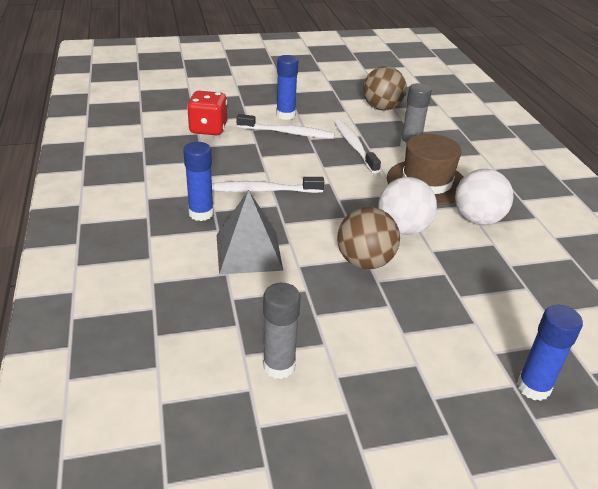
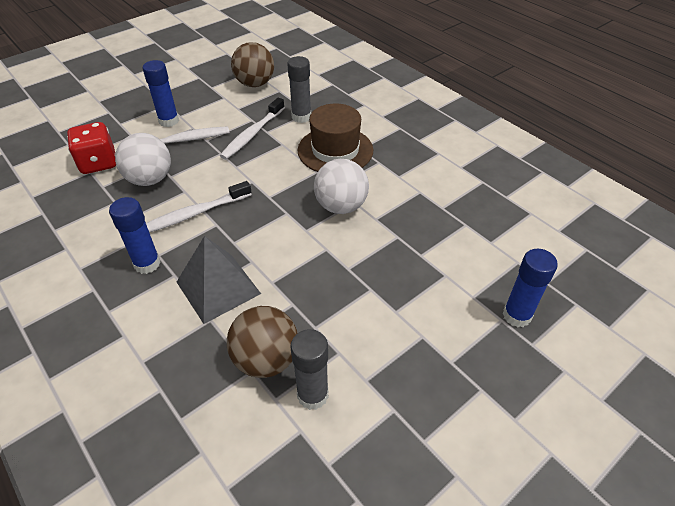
camera: 25 degrees left, 10 degrees up
(354, 146) = (252, 134): white toothbrush -> white toothbrush turned 105 degrees counterclockwise
(365, 262) = (327, 253): brown ball -> brown ball (266, 359)
(477, 219) = (395, 173): white ball -> white ball (150, 179)

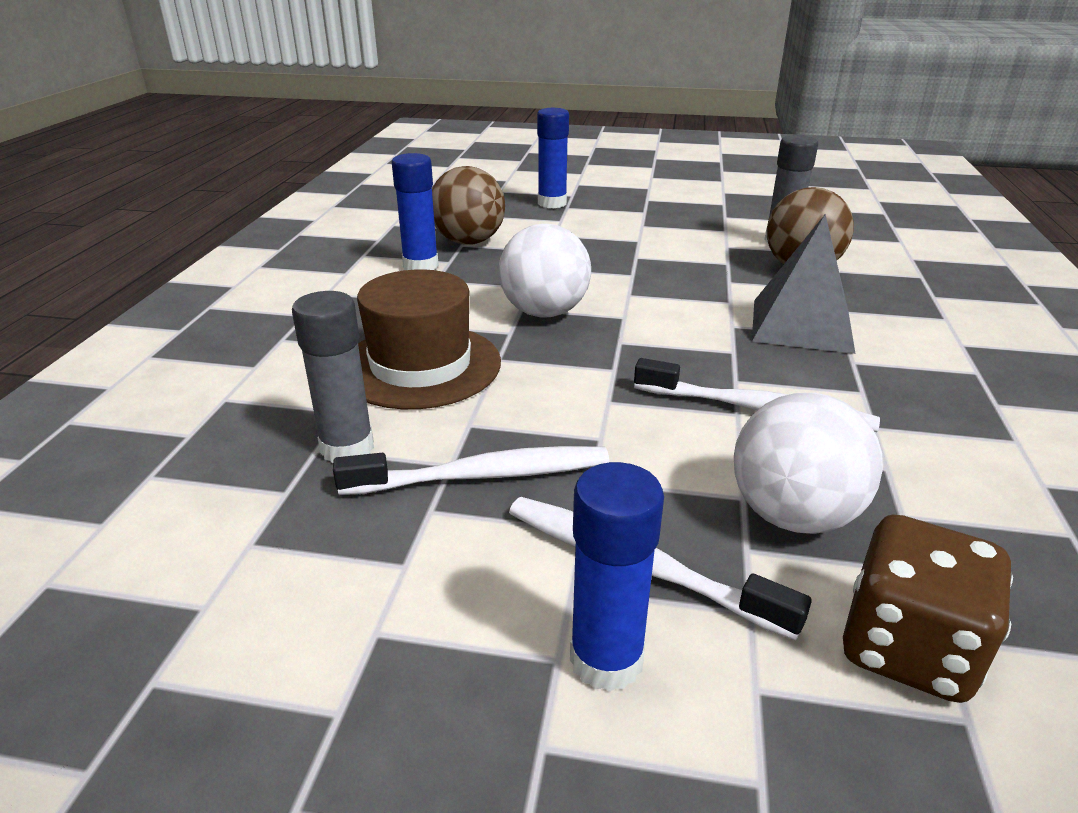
camera: 130 degrees left, 15 degrees down
(98, 163) = (907, 648): red dice -> brown dice
(147, 264) = (888, 389): blue glue stick -> blue glue stick (420, 266)
(255, 84) = (243, 614): brown ball -> brown ball (469, 242)

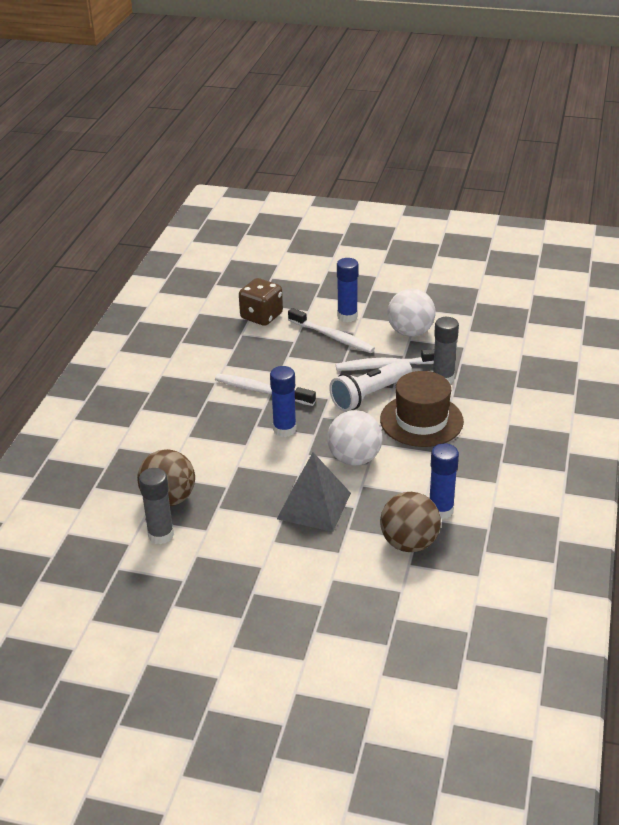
camera: 175 degrees left, 5 degrees up
(521, 407) = (369, 395): none -> white flashlight
(552, 203) = (336, 611): blue glue stick -> blue glue stick (284, 429)
(793, 515) = (272, 349): white ball -> white ball (410, 332)
(801, 325) = (206, 443): grey pyramid -> grey pyramid (314, 506)

